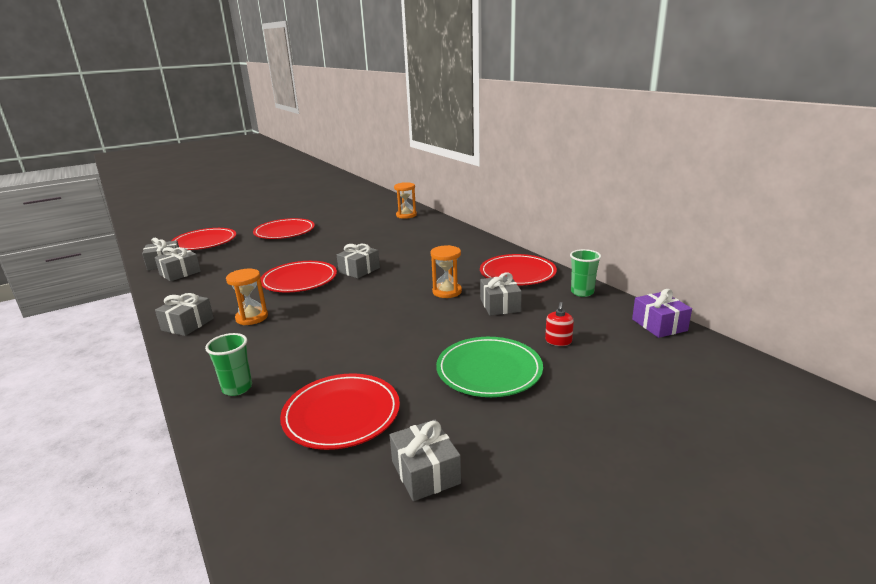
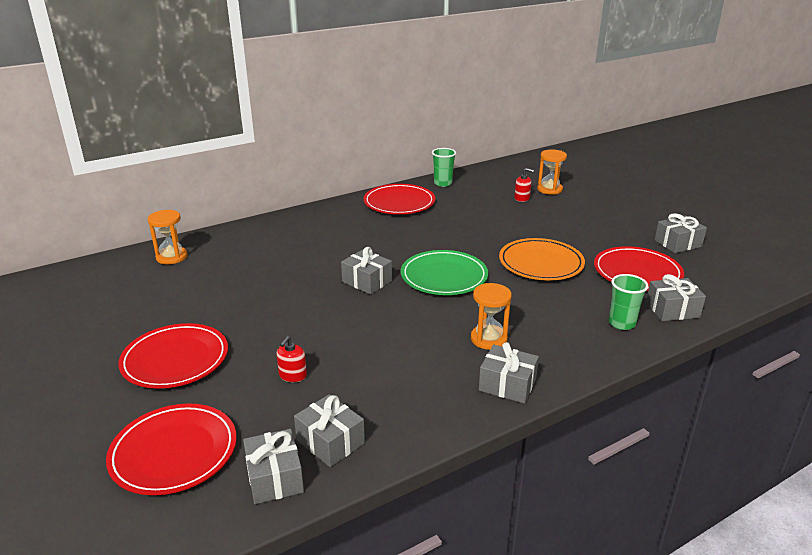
camera: 90 degrees left, 5 degrees up
(250, 259) = (292, 375): none -> red soap dispenser
(299, 280) = (388, 320): red plate -> none
(377, 347) = (541, 263): none -> orange plate
(447, 292) = (434, 234): orange hourglass -> orange hourglass (549, 189)
(489, 370) = (566, 222): green plate -> green plate (444, 276)
(500, 305) = (464, 213): grey gift -> grey gift (672, 309)
(659, 325) = (496, 168): purple gift -> none

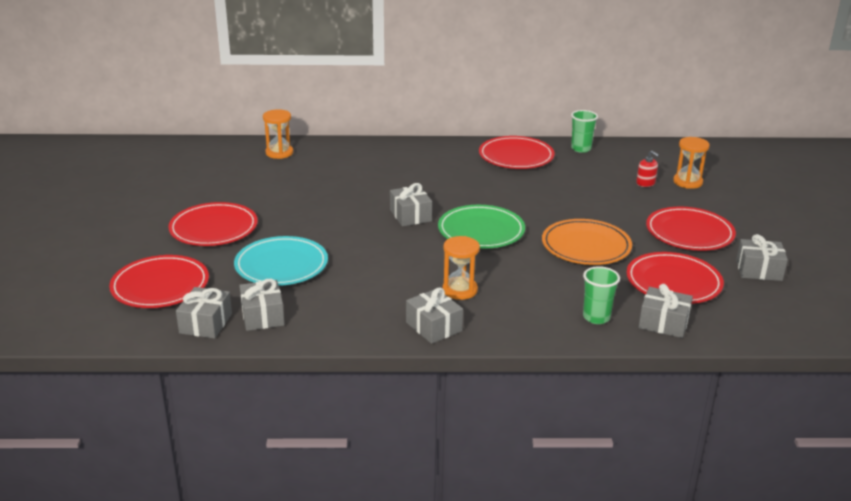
camera: 30 degrees right, 0 degrees up
(292, 375) = (281, 265): red soap dispenser -> turquoise plate
(599, 229) = (689, 233): none -> red plate

